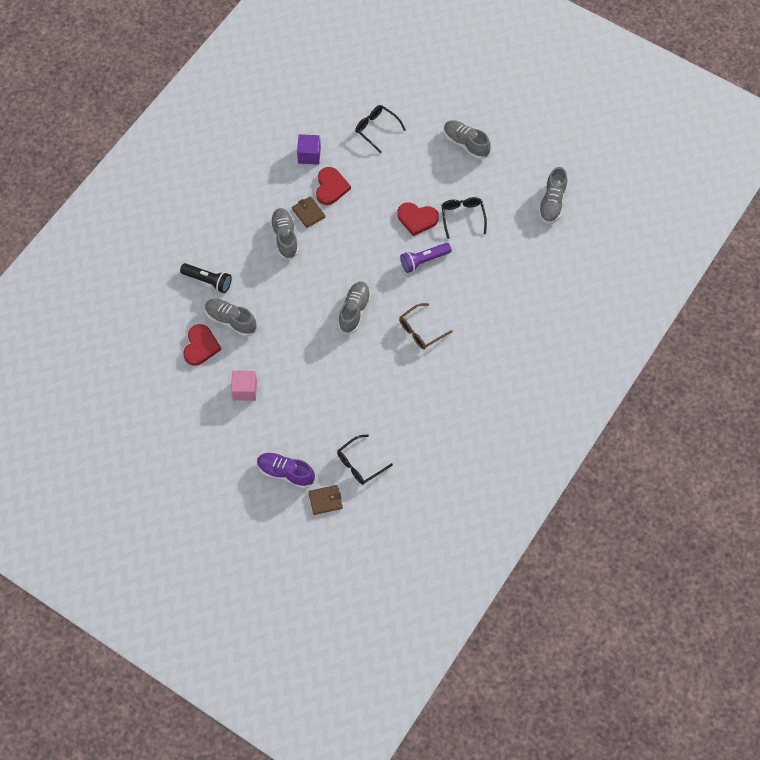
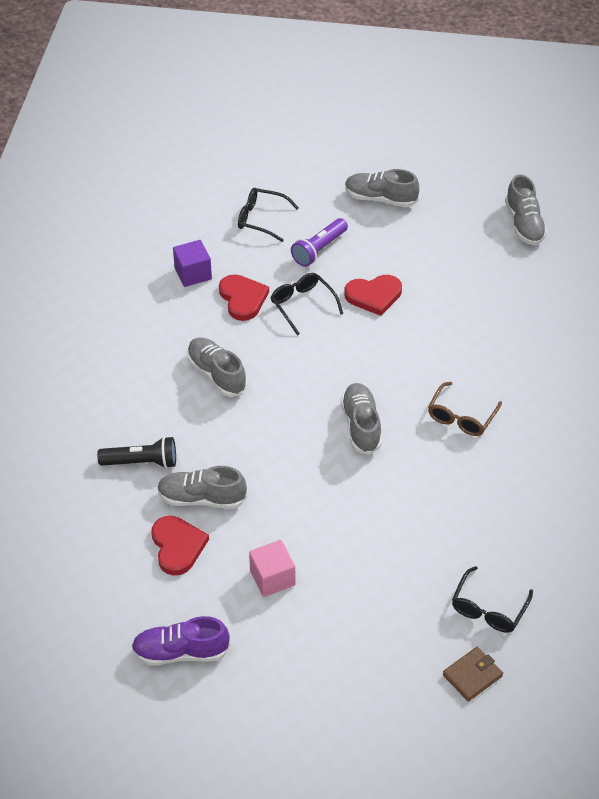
camera: 25 degrees left, 15 degrees down
(286, 473) = (395, 662): purple shoe -> purple shoe (181, 652)
(308, 213) = (231, 337): brown wallet -> none
(424, 260) = (412, 337): purple flashlight -> purple flashlight (319, 249)
(463, 217) = (428, 274): black glasses -> black glasses (302, 305)

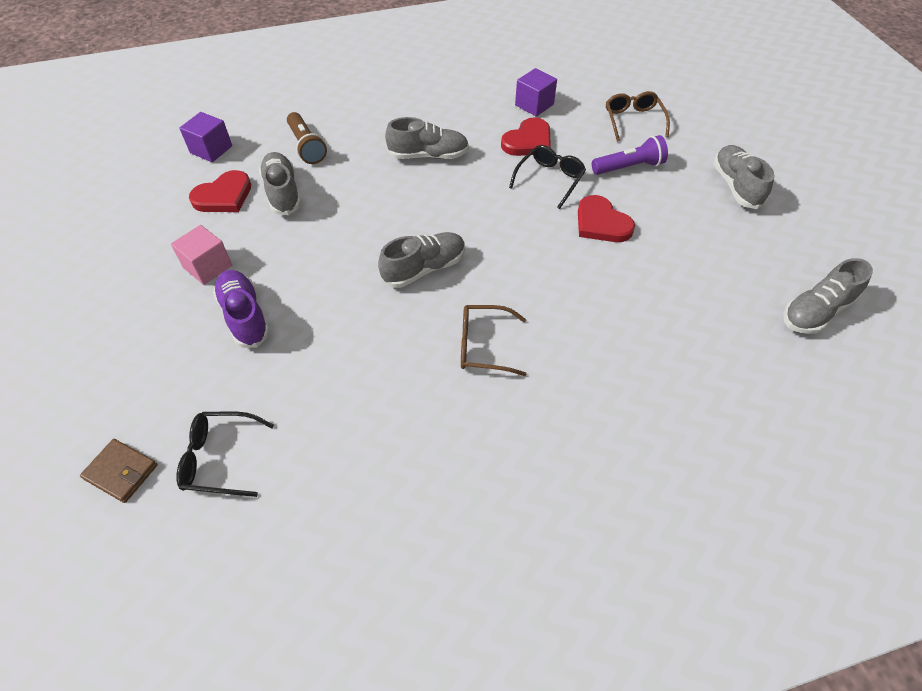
camera: 65 degrees right, 5 degrees up
(94, 542) = (211, 149): none -> purple cube
(141, 462) = (306, 146): black flashlight -> brown flashlight
(181, 652) = (108, 236): purple shoe -> purple shoe (245, 316)
(216, 374) = (428, 155): grey shoe -> grey shoe turned 60 degrees clockwise
(261, 219) = (633, 121): black glasses -> brown glasses
(319, 249) = (629, 167): purple flashlight -> purple flashlight turned 150 degrees clockwise

